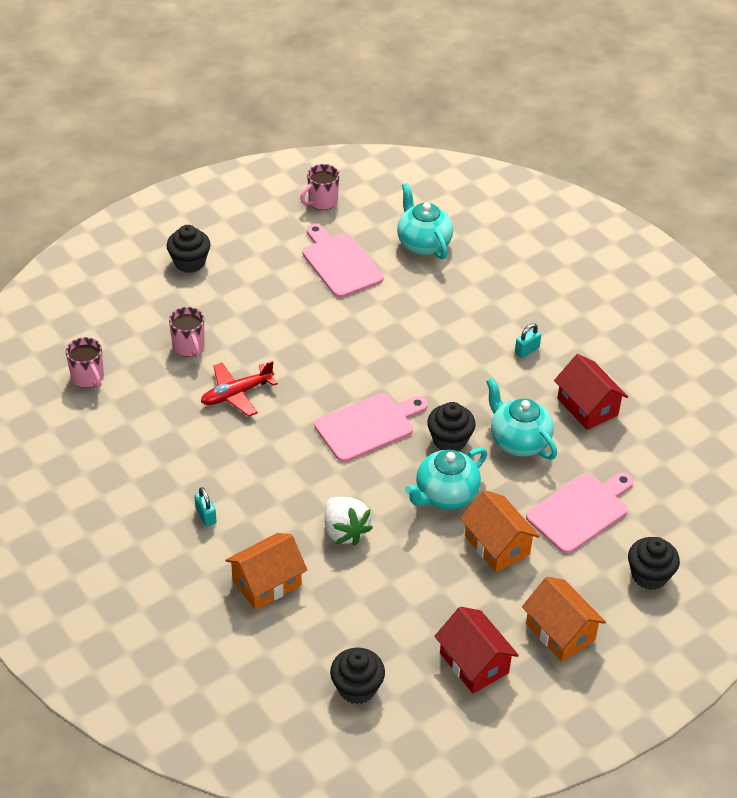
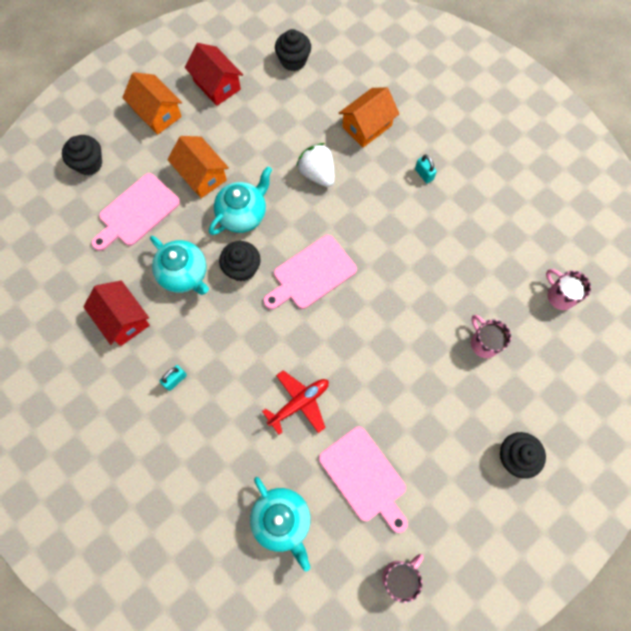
camera: 175 degrees right, 25 degrees up
(236, 394) = (428, 294): red plane -> red plane (299, 403)

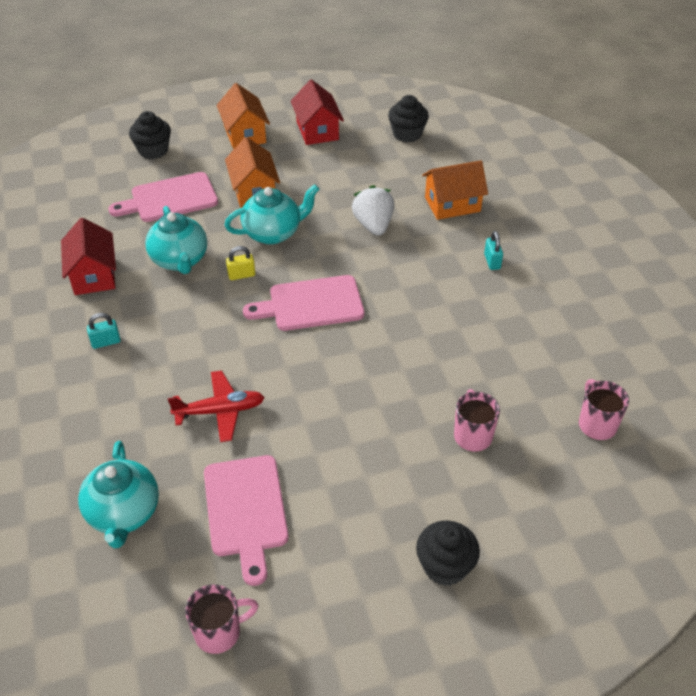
camera: 25 degrees right, 25 degrees down
(242, 268) = (241, 275): black cupcake -> yellow padlock

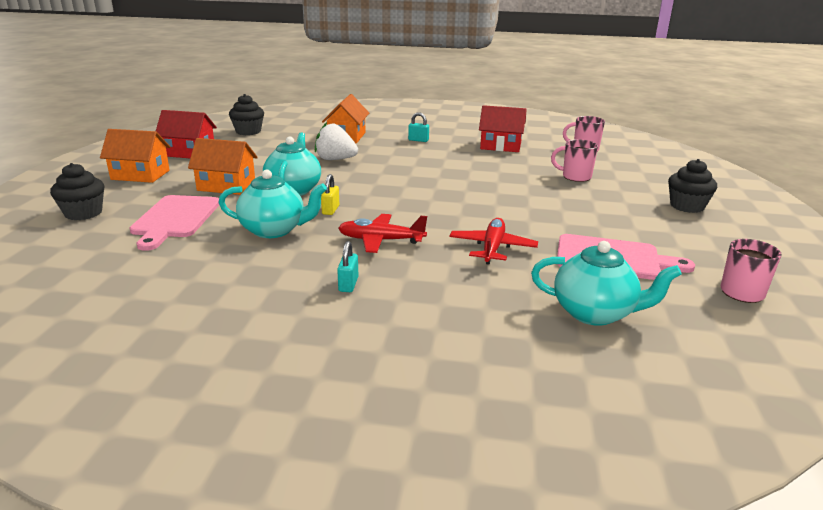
camera: 65 degrees left, 20 degrees down
(93, 275) = (234, 274): red house -> red house (500, 146)
(195, 331) = (381, 240): none -> red plane
(311, 304) = (398, 194): pink cutting board -> none

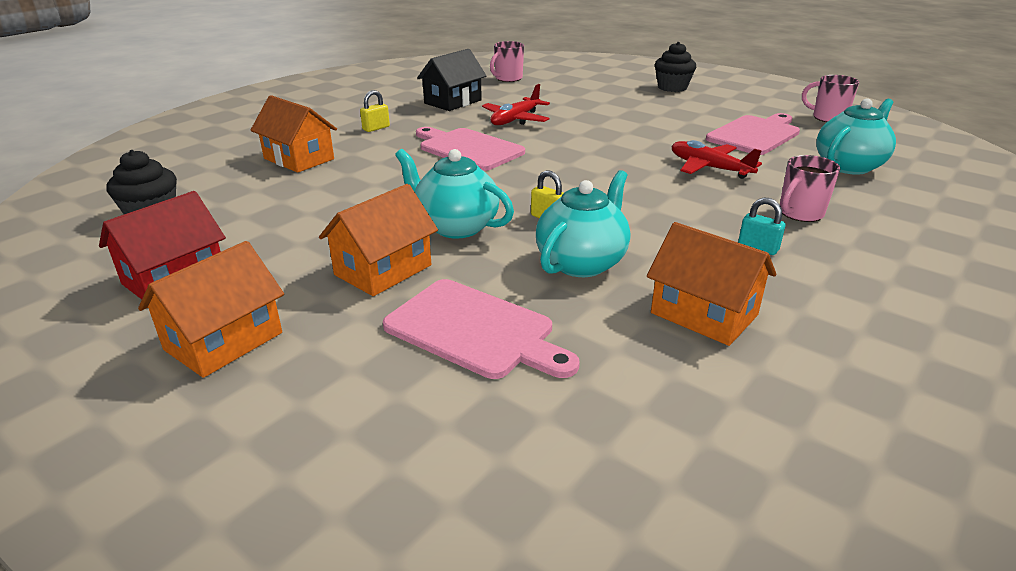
camera: 60 degrees left, 5 degrees up
(83, 213) = (354, 425): black cupcake -> none
(230, 276) = (704, 314): none -> orange house
(335, 159) = (377, 182): white strawberry -> none
(381, 240) = (657, 210): red plane -> red plane (515, 120)
(417, 168) = (468, 149): none -> pink cutting board
(418, 140) = (376, 128): turquoise padlock -> yellow padlock
(500, 146) = (453, 102): red house -> black house
(575, 177) = (572, 99): pink mug -> pink mug (800, 213)

